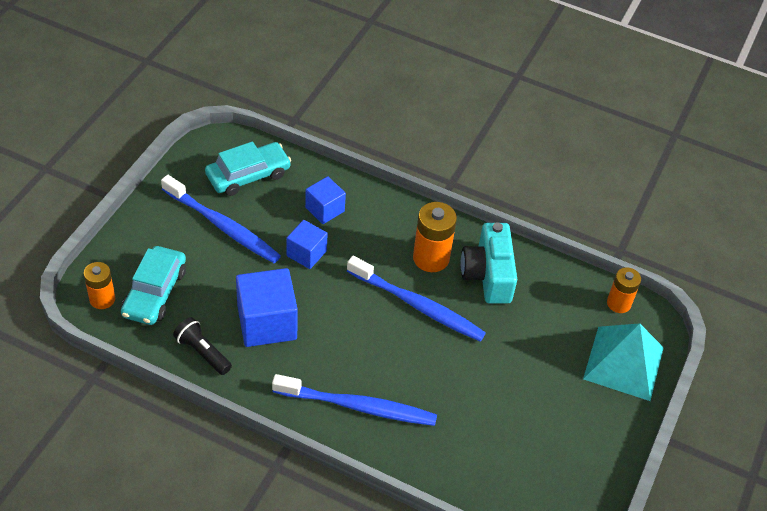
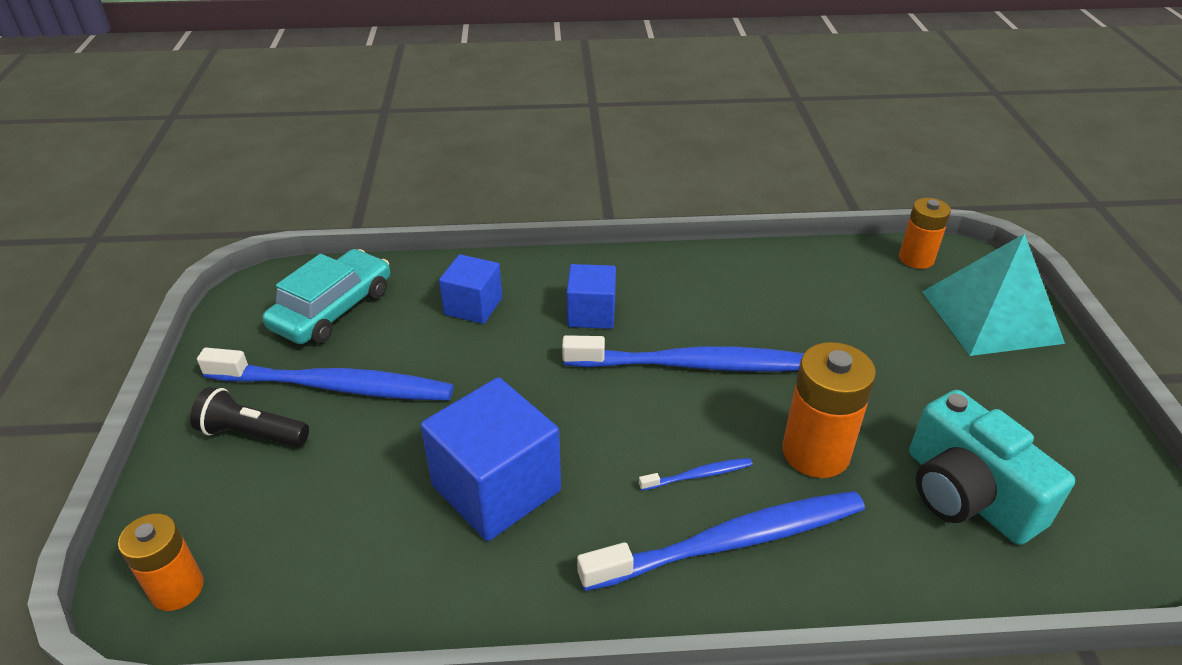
camera: 25 degrees left, 10 degrees down
(154, 292) = (273, 531): turquoise car -> none
(202, 352) = (419, 588): black flashlight -> black flashlight (252, 434)
(306, 253) = (487, 368): blue cube -> blue cube (591, 314)
(369, 367) = (698, 475): none -> blue toothbrush
(431, 258) = (659, 303): orange battery -> orange battery (815, 452)
(488, 275) = (745, 292): turquoise camera -> turquoise camera (967, 494)

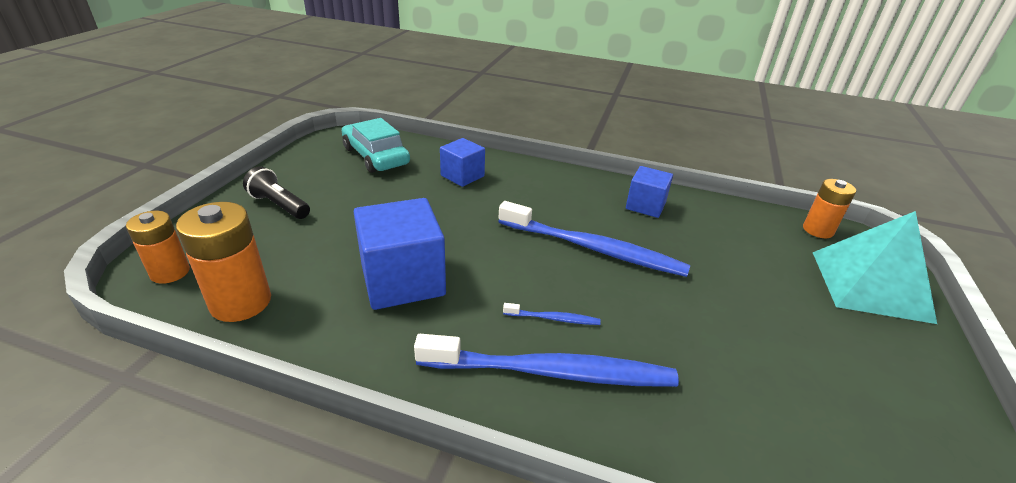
camera: 20 degrees right, 5 degrees down
(333, 309) = (376, 156): turquoise car -> turquoise car turned 90 degrees counterclockwise
(335, 386) = (346, 195): blue toothbrush -> none
(591, 314) = (538, 200): blue cube -> blue cube (645, 206)
(815, 452) = (659, 333): orange battery -> orange battery (241, 302)
(967, 494) = (784, 408): turquoise camera -> none

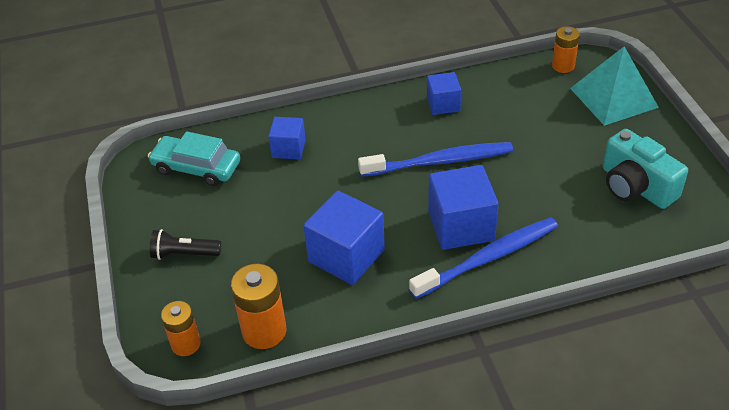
camera: 30 degrees left, 10 degrees up
(553, 318) = (461, 226): blue toothbrush -> blue cube
(842, 401) = (635, 186): none -> turquoise camera

